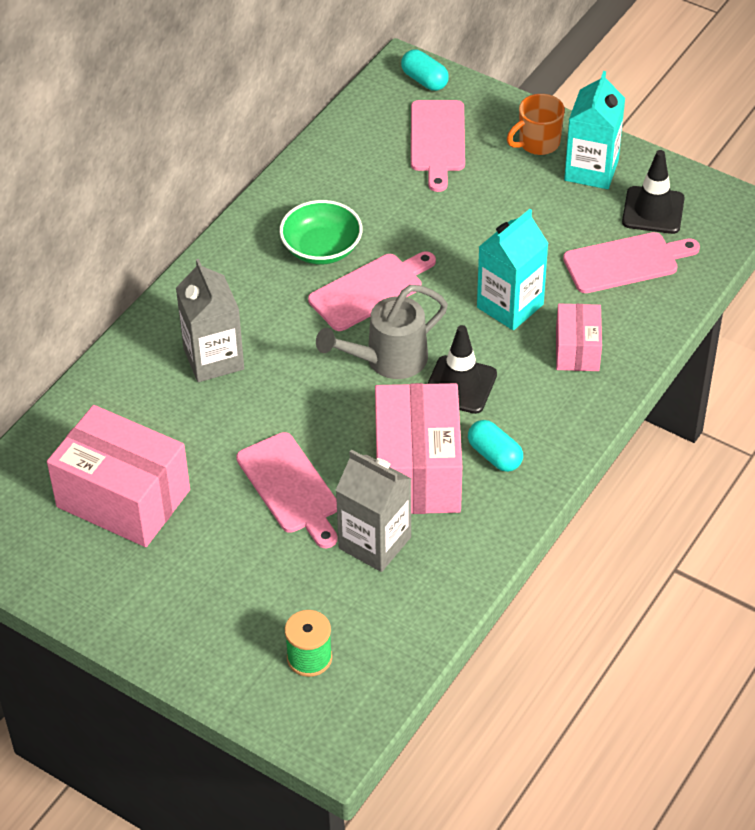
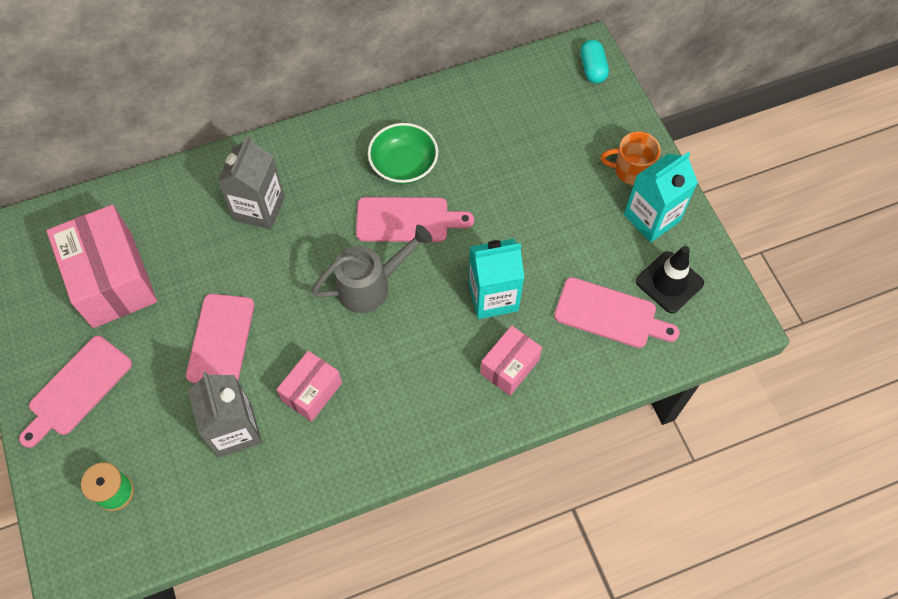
camera: 35 degrees right, 15 degrees up
(388, 360) = (370, 286): grey watering can -> grey watering can turned 150 degrees clockwise
(417, 471) = (312, 392): pink box -> pink box, size x0.55
(438, 140) = (559, 124): pink cutting board -> pink cutting board (77, 389)
(460, 385) = (402, 340): black traffic cone -> none
(494, 455) = (375, 416): turquoise capsule -> none

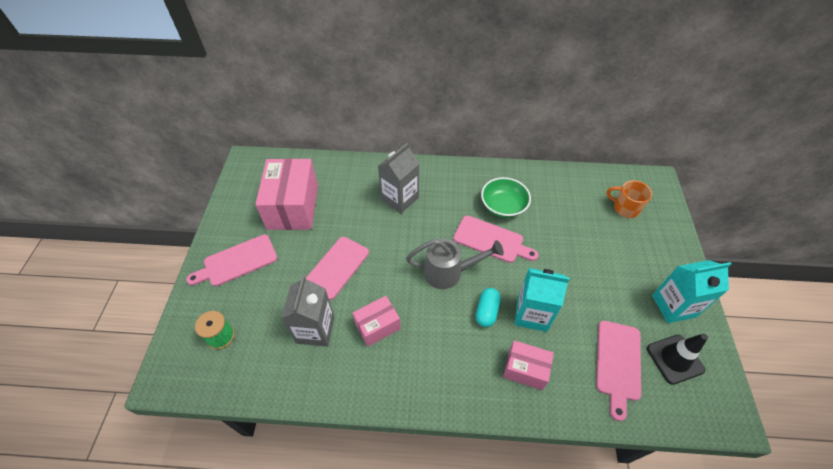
camera: 25 degrees right, 10 degrees down
(509, 366) = (525, 369): pink box -> pink box turned 45 degrees clockwise
(592, 69) = (657, 192): turquoise capsule -> turquoise capsule (486, 311)
(610, 314) = (618, 363): pink cutting board -> pink cutting board turned 60 degrees clockwise
(631, 170) = (666, 267): orange mug -> orange mug (625, 208)

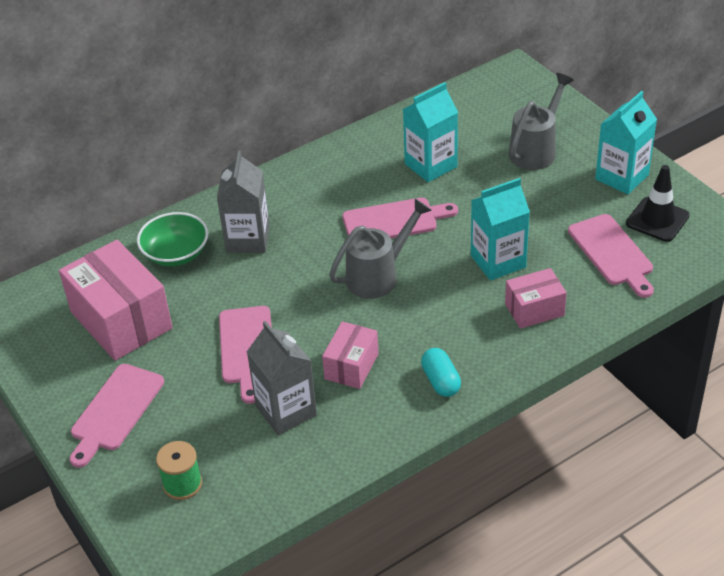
camera: 35 degrees left, 10 degrees down
(486, 311) = (452, 286): turquoise capsule -> turquoise capsule (441, 381)
(503, 206) = (375, 182): green bowl -> green bowl (176, 253)
(546, 215) = (431, 165): none -> turquoise carton
(625, 208) = (504, 115): orange mug -> none
(626, 246) = (536, 150): none -> grey watering can

